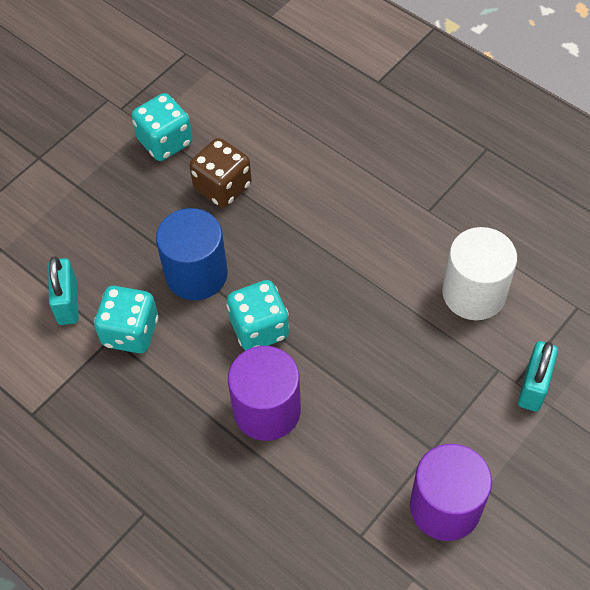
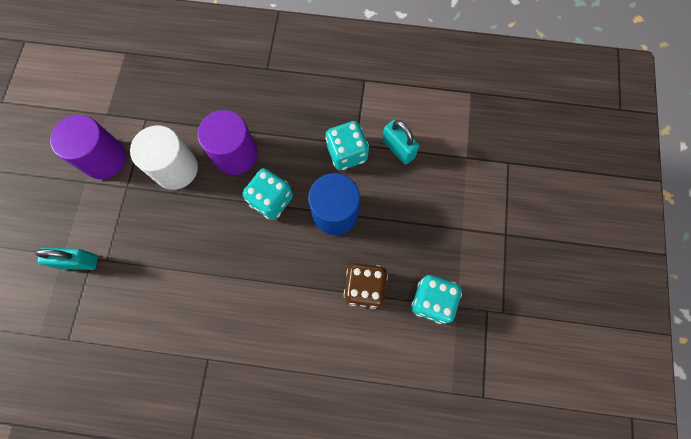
camera: 145 degrees right, 15 degrees up
(474, 293) = (144, 307): white cylinder -> white cylinder (176, 169)
(533, 386) = (78, 261): turquoise padlock -> turquoise padlock turned 75 degrees counterclockwise

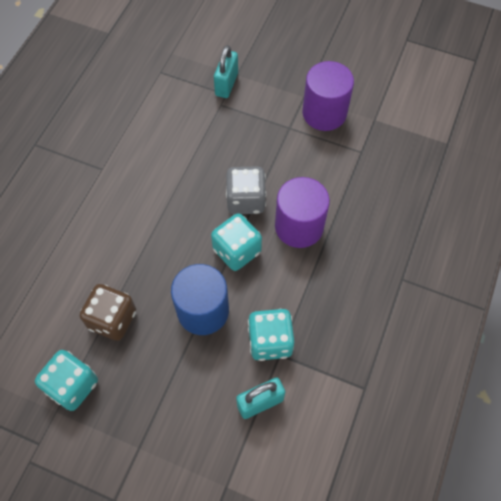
camera: 105 degrees right, 10 degrees down
(176, 169) = (297, 170): white cylinder -> none
(217, 206) = (246, 200): none -> grey dice

